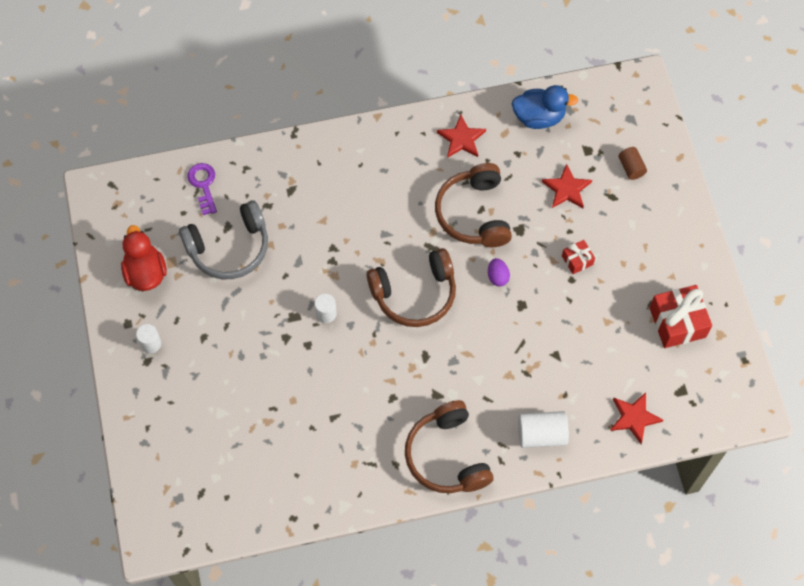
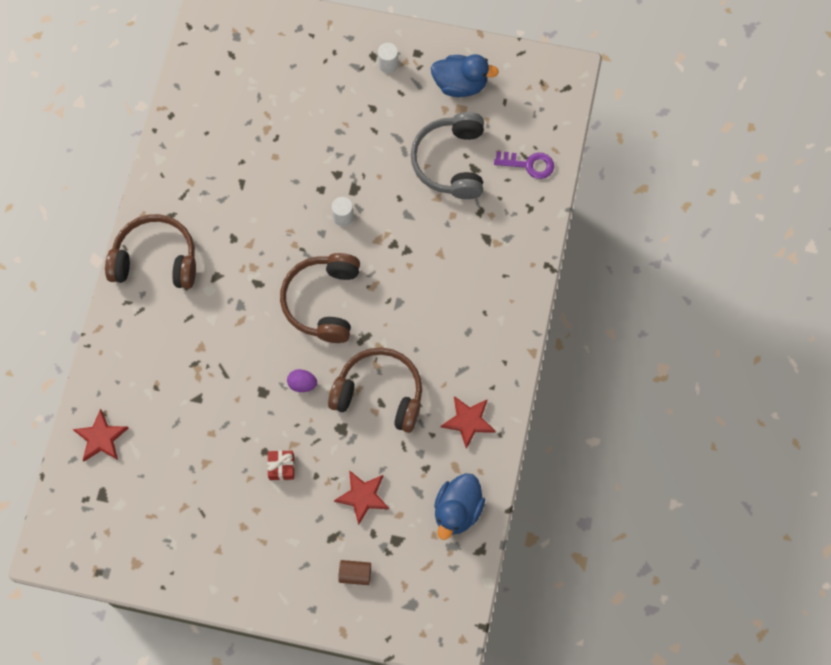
camera: 115 degrees right, 5 degrees up
(146, 272) = (460, 84): red duck -> blue duck
(541, 434) = (131, 348): white cylinder -> none
(677, 322) = (169, 529): red gift -> none

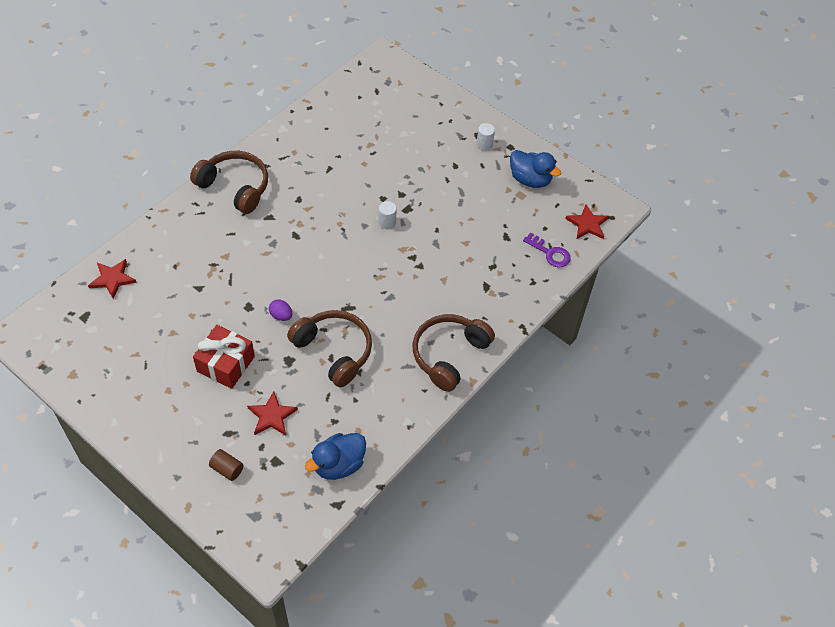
camera: 25 degrees right, 15 degrees down
(281, 467) = (226, 364): red gift -> red gift, size x1.90
(323, 301) = (334, 269): brown headphones -> brown headphones (449, 355)
(451, 162) = (491, 224): grey headphones -> none
(468, 421) = (390, 404): red star -> red star (587, 224)

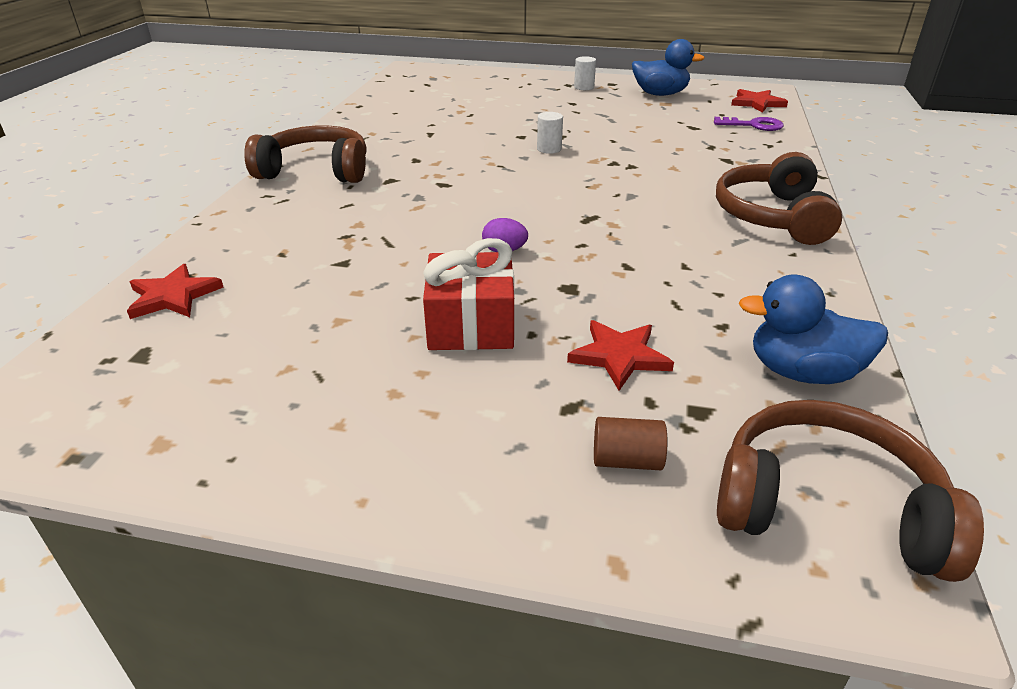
camera: 25 degrees left, 20 degrees down
(334, 351) = (623, 258): brown headphones -> brown headphones (826, 507)
(338, 465) = (802, 372): blue duck -> blue duck turned 75 degrees clockwise

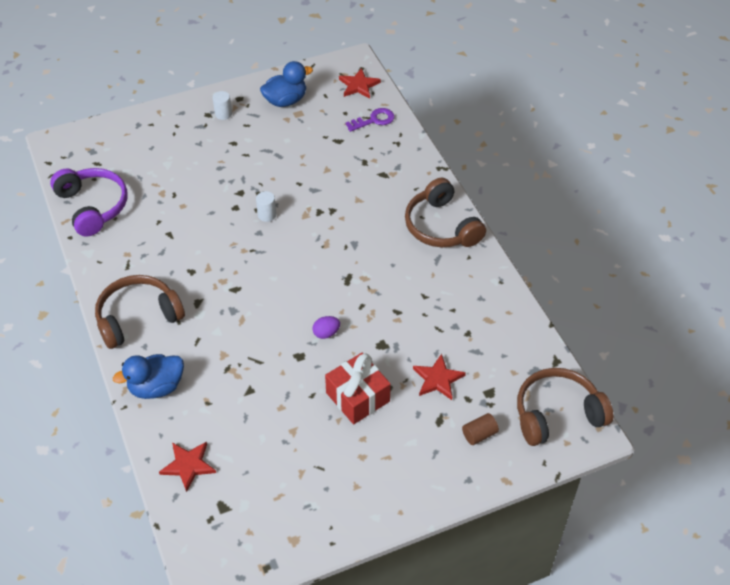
camera: 35 degrees left, 15 degrees up
(386, 102) = (92, 206): none -> purple headphones
(802, 372) = (515, 346): blue duck -> blue duck (156, 387)

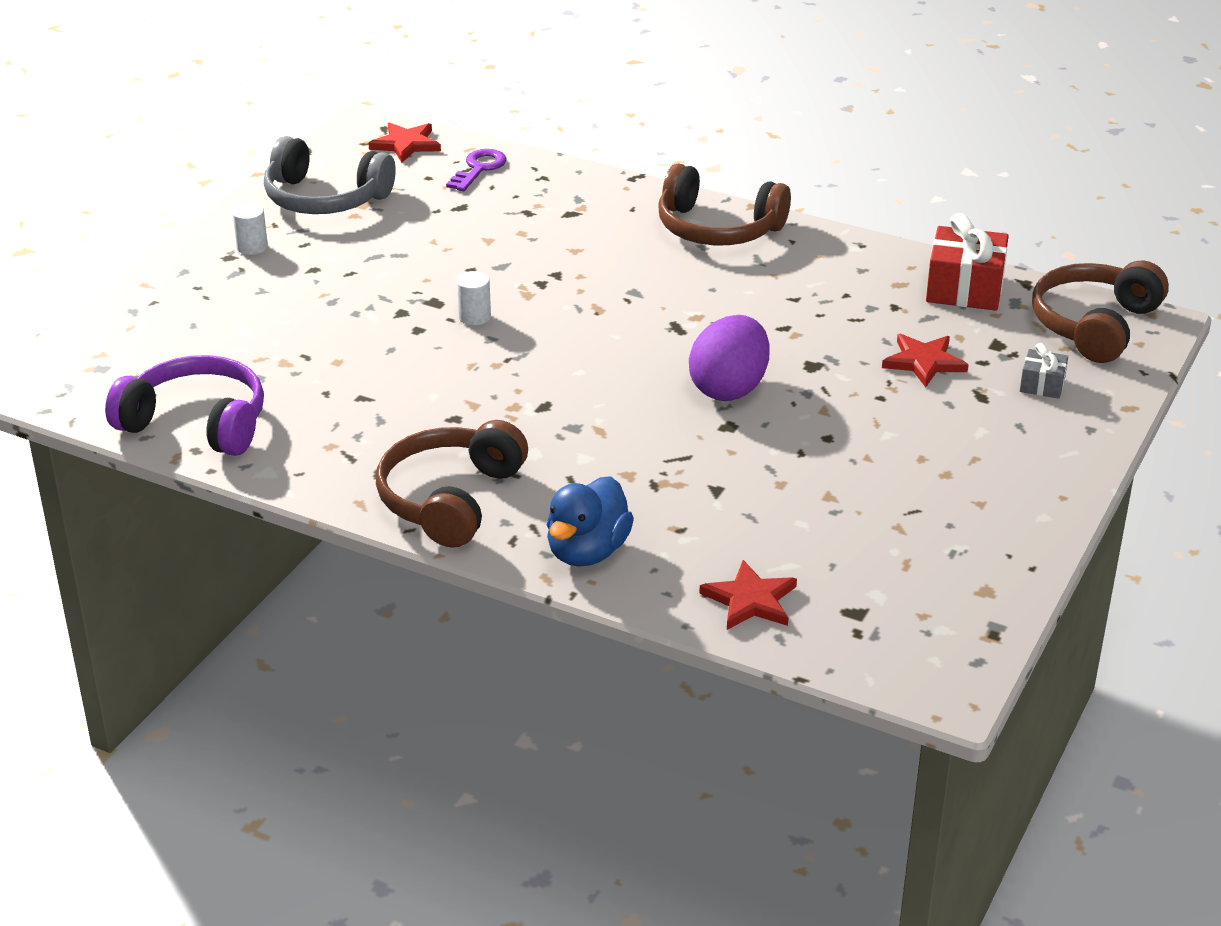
camera: 40 degrees left, 15 degrees down
(285, 101) = (325, 198): blue duck -> grey headphones
(326, 333) = (729, 388): purple egg -> purple egg, size x2.11
(357, 397) = (858, 425): red gift -> red gift (964, 289)
(479, 434) = (1042, 385): brown cylinder -> grey gift

